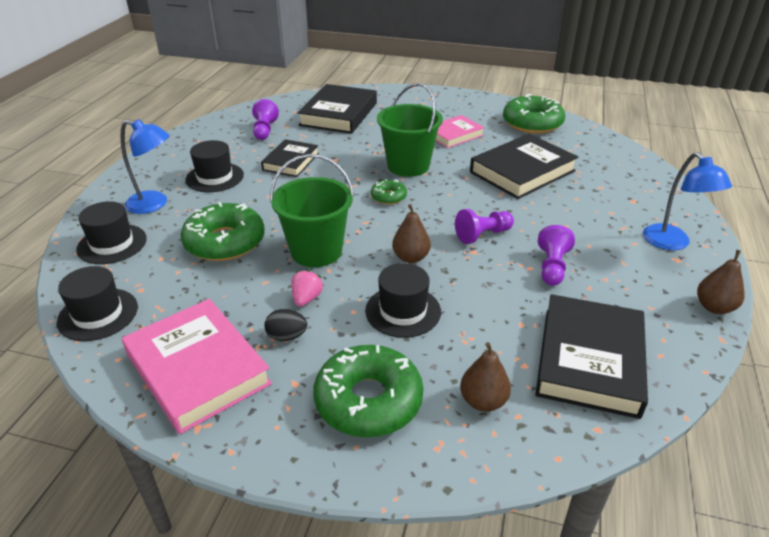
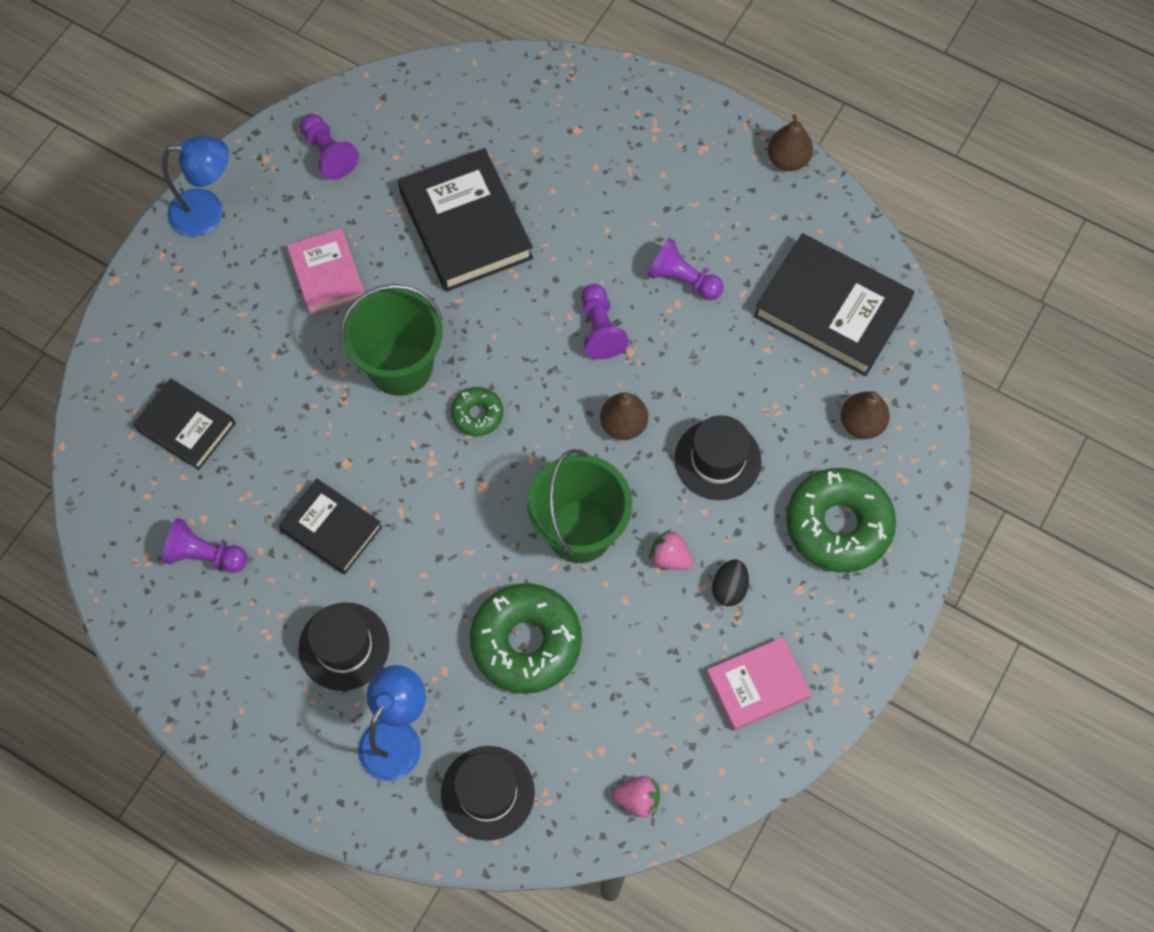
camera: 75 degrees left, 30 degrees up
(98, 314) = (637, 799): black hat -> pink strawberry
(198, 369) = (757, 685): pink book -> pink book, size x0.61
(338, 114) = (186, 426): black book -> black book, size x0.61
(532, 123) = (328, 154): green donut -> purple pawn
(672, 243) = (674, 136): blue lamp -> blue lamp (208, 212)

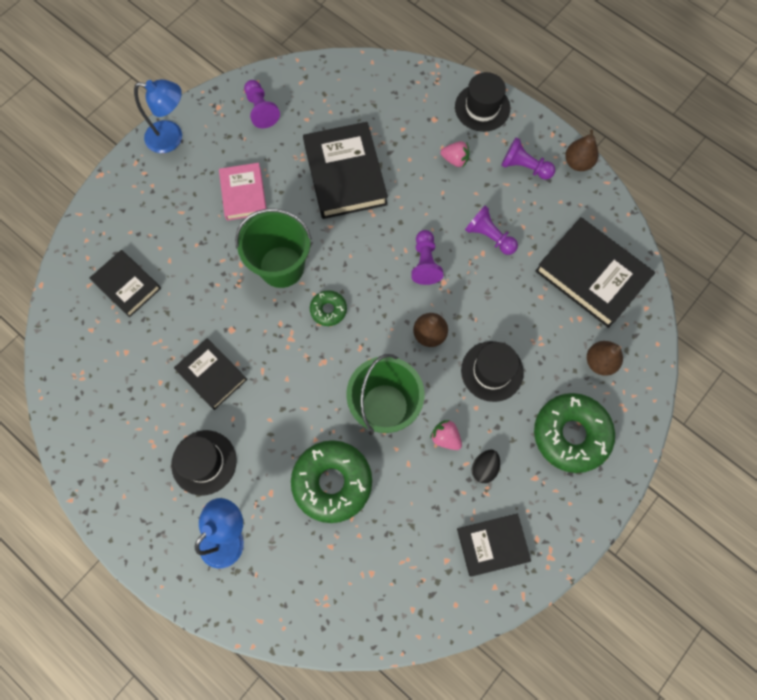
camera: 10 degrees right, 5 degrees up
(205, 555) = (121, 379): purple pawn -> purple pawn (524, 167)
(487, 793) = (284, 590): black hat -> black hat (482, 107)
(637, 799) = (391, 615): pink strawberry -> pink strawberry (455, 160)
(757, 685) = (492, 544): pink book -> black book

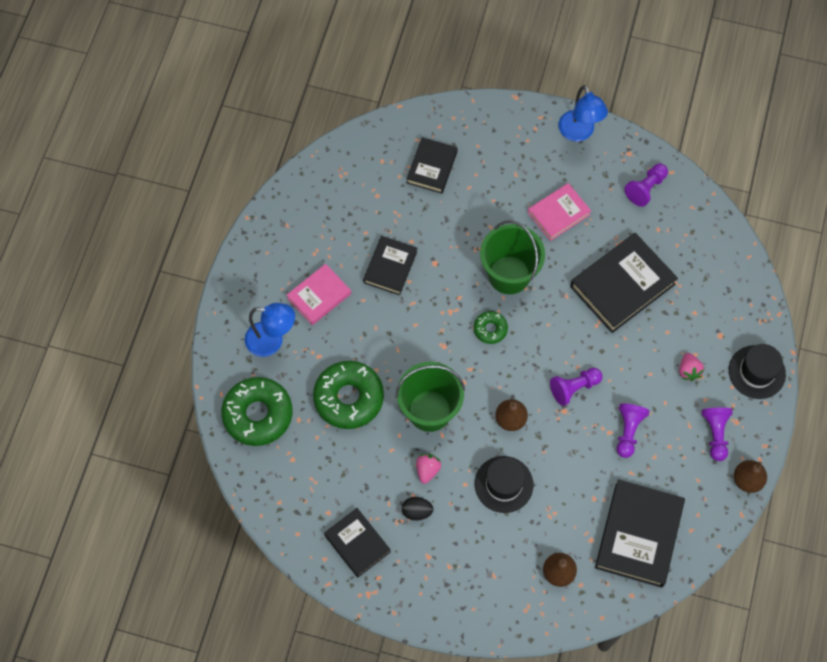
camera: 65 degrees right, 5 degrees down
(204, 462) = (319, 296): black hat -> pink book
(571, 434) = (480, 572): green donut -> green donut (258, 414)

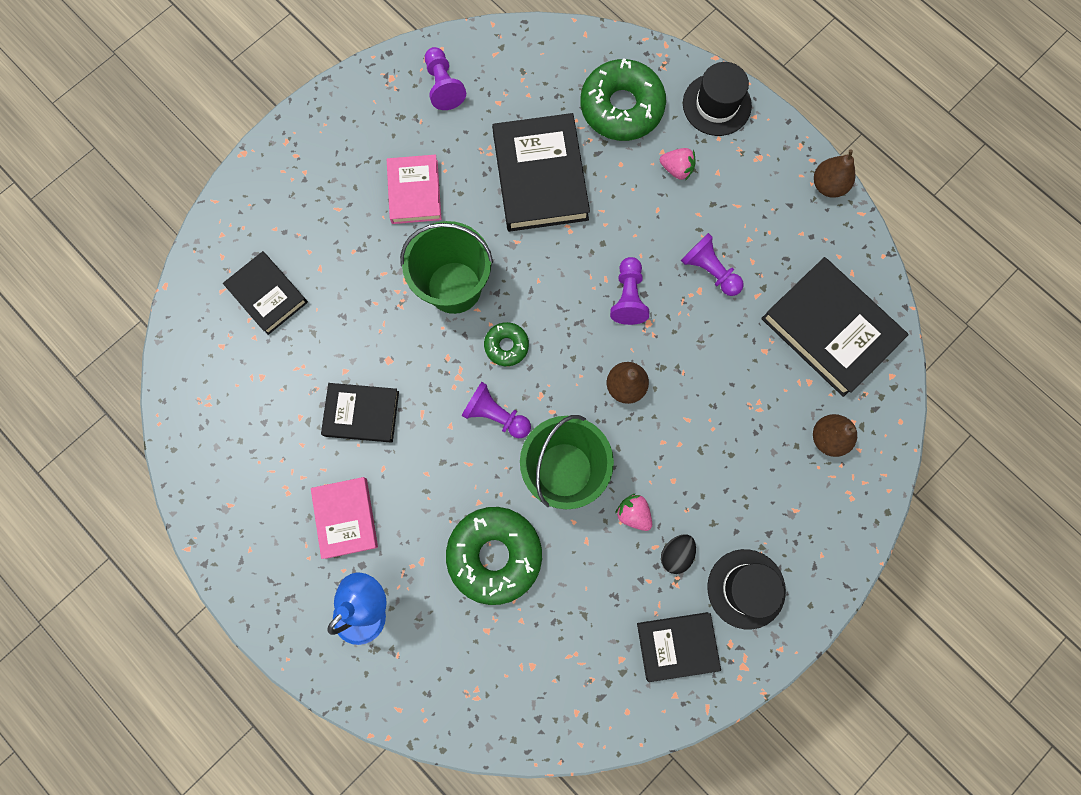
camera: 60 degrees left, 10 degrees up
(258, 414) = (451, 678): green donut -> green donut (621, 107)
(390, 267) = (362, 413): black book -> black book turned 45 degrees counterclockwise
(503, 484) = (696, 438): black hat -> black hat (746, 588)
(579, 133) = (332, 113): blue lamp -> none
(715, 434) = (761, 186): purple pawn -> purple pawn (495, 415)

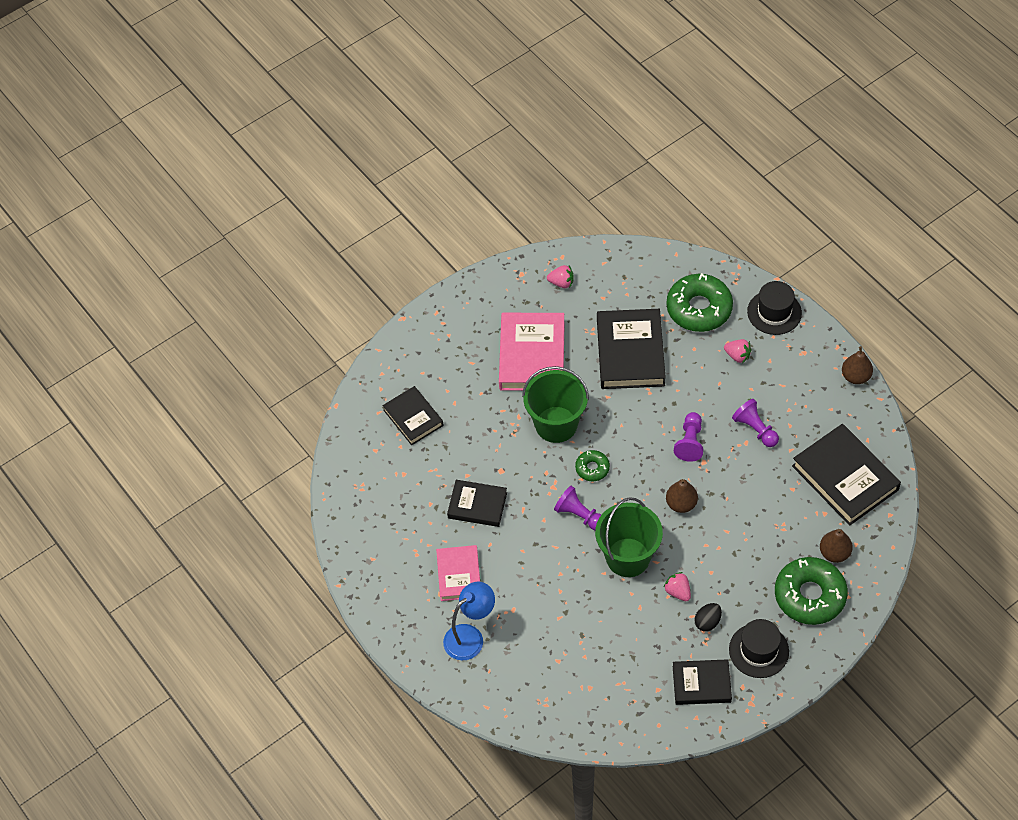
camera: 10 degrees right, 20 degrees down
(415, 192) = (532, 355): pink book -> pink book, size x1.65
(443, 86) = (561, 283): purple pawn -> pink strawberry
(495, 555) = (569, 610): green donut -> green donut (810, 595)

